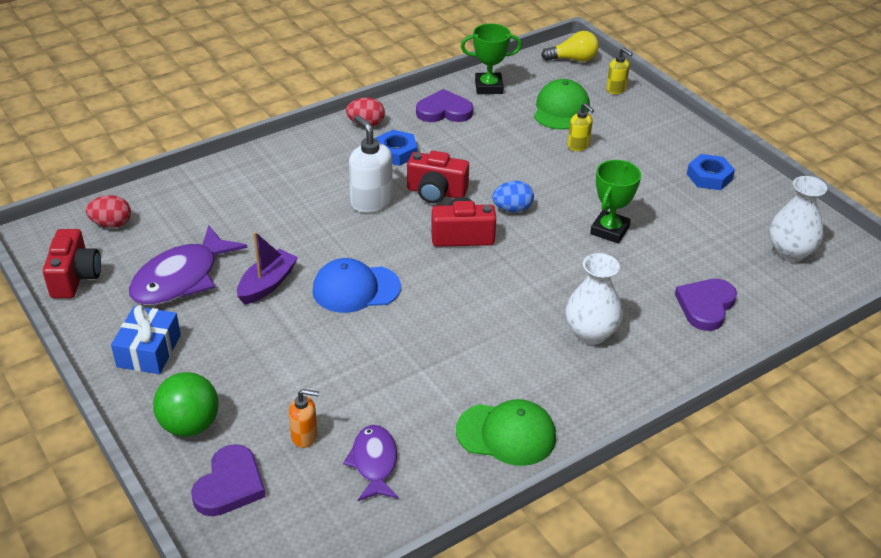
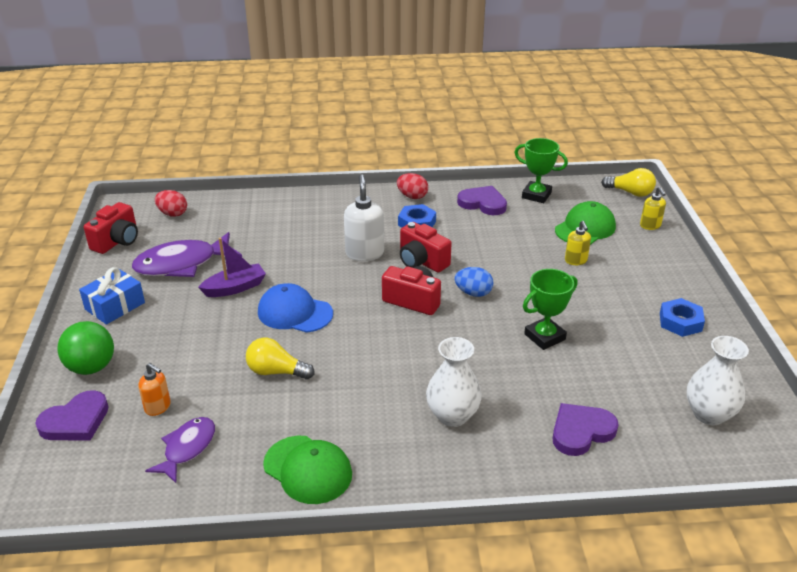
camera: 30 degrees right, 5 degrees down
(392, 355) = (276, 372): none -> yellow light bulb

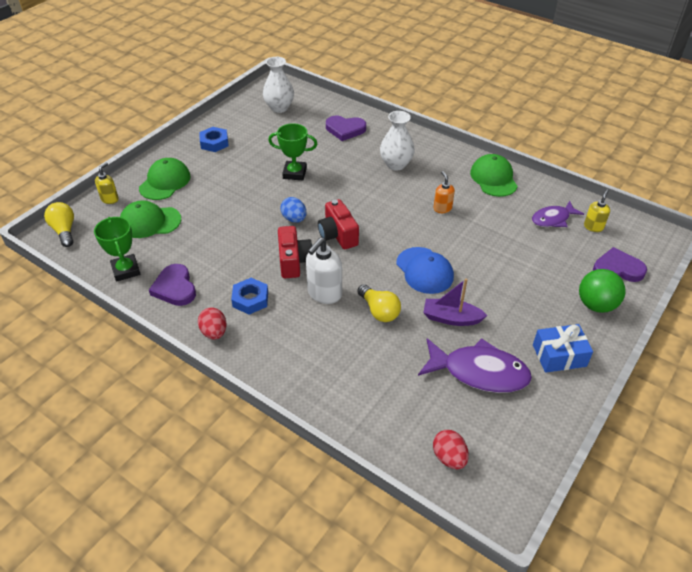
camera: 140 degrees left, 10 degrees up
(117, 241) = (527, 446): red camera -> none
(158, 407) = (559, 251): orange soap dispenser -> orange soap dispenser (442, 208)
(276, 372) = (471, 235): yellow light bulb -> yellow light bulb (379, 311)
(576, 261) = (199, 204): yellow soap dispenser -> yellow soap dispenser (593, 227)
(640, 261) = (165, 182): none -> green cap

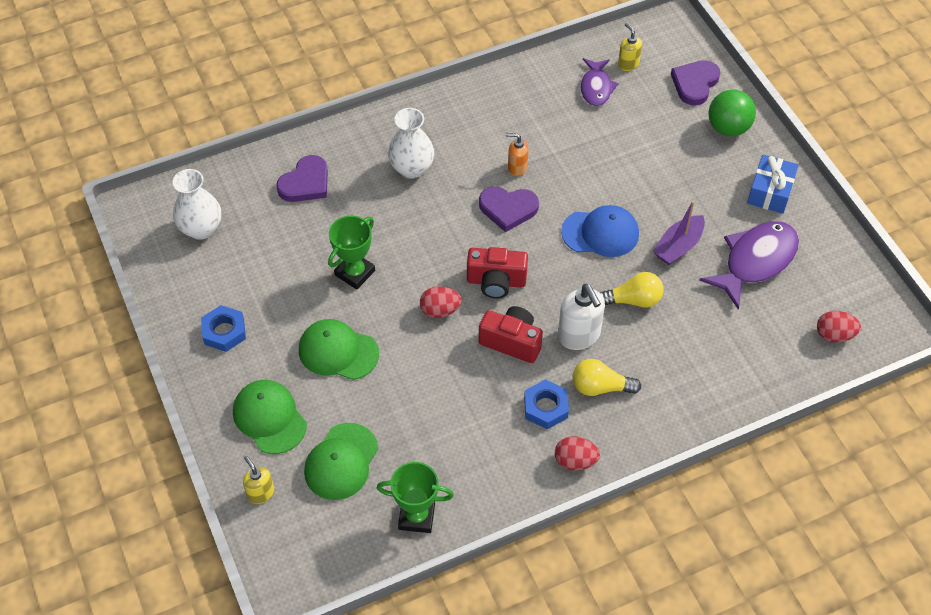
camera: 60 degrees left, 10 degrees up
(64, 230) = (291, 565): yellow light bulb -> yellow light bulb (600, 387)
(175, 288) = (480, 475): purple heart -> purple heart (508, 209)
(294, 219) = (440, 310): blue egg -> red egg
(493, 178) = (500, 97): green cap -> green cap (338, 351)

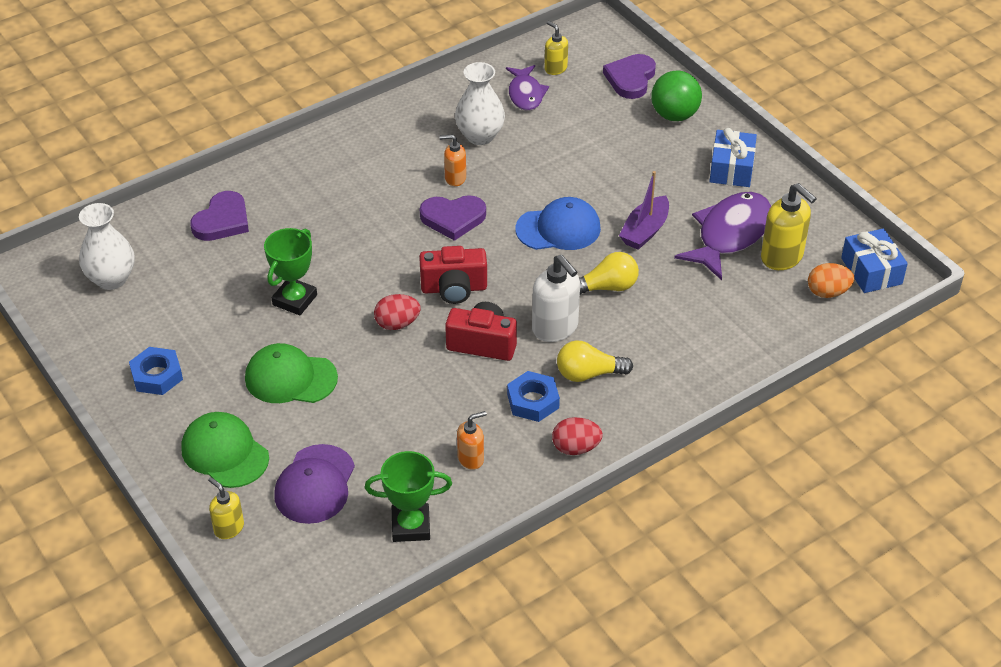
camera: 10 degrees left, 10 degrees down
(341, 461) = (315, 484): green cap -> purple cap
(411, 168) = (339, 193): white vase -> white vase (480, 136)
(481, 457) = (471, 458): none -> orange soap dispenser
(799, 292) = (782, 257): none -> yellow soap dispenser
(834, 335) = (828, 292): red egg -> orange egg
(879, 318) = (871, 271): none -> blue gift

